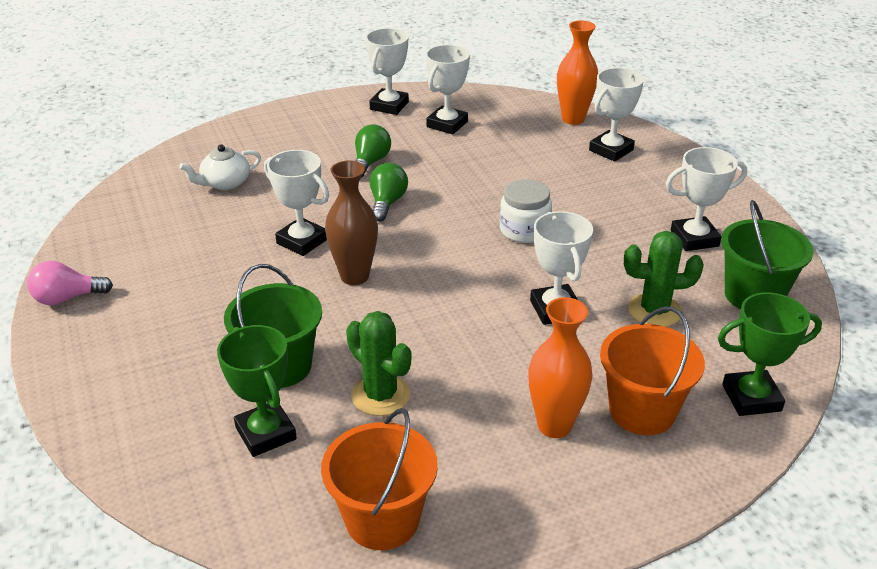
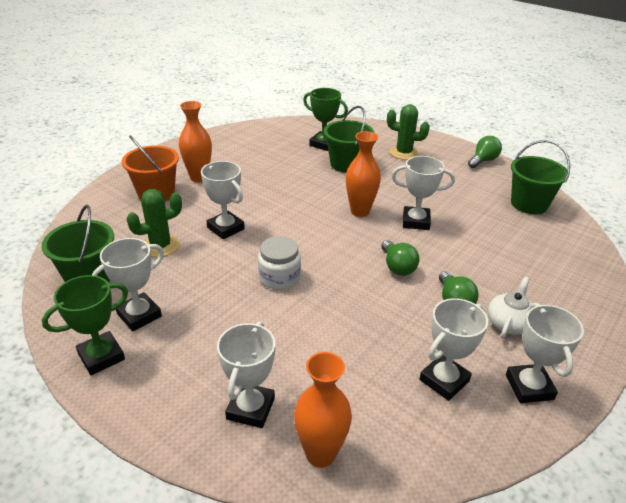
camera: 150 degrees right, 0 degrees up
(67, 298) = (483, 160): pink light bulb -> green light bulb
(134, 218) = (529, 204): none -> green bucket
(225, 183) = (523, 244): white teapot -> white teapot (509, 323)
(354, 276) = (360, 211): brown vase -> orange vase
(380, 395) = (289, 167): green cactus -> green cactus (404, 153)
(382, 519) = (252, 135): orange bucket -> none
(447, 124) = (444, 380): white trophy -> white trophy turned 45 degrees clockwise
(751, 398) = (95, 215): green trophy -> green trophy (101, 357)

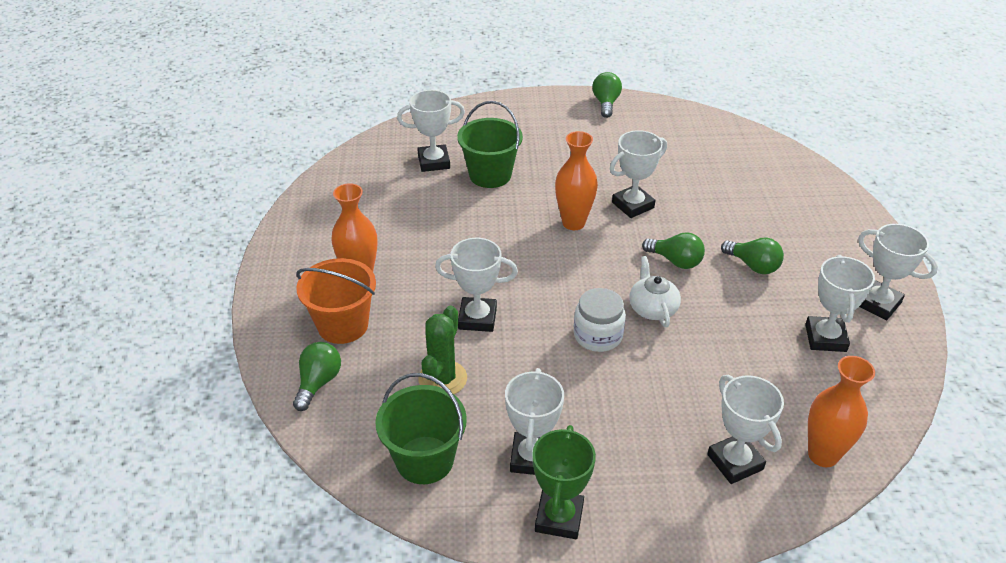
camera: 40 degrees left, 5 degrees up
(104, 212) = (318, 383): none -> green light bulb
(323, 144) = (434, 162): green trophy -> white trophy
(404, 153) = (526, 131): green cactus -> none
(509, 323) = (809, 259): white teapot -> white teapot (652, 308)
(529, 204) = (696, 133): green bucket -> none

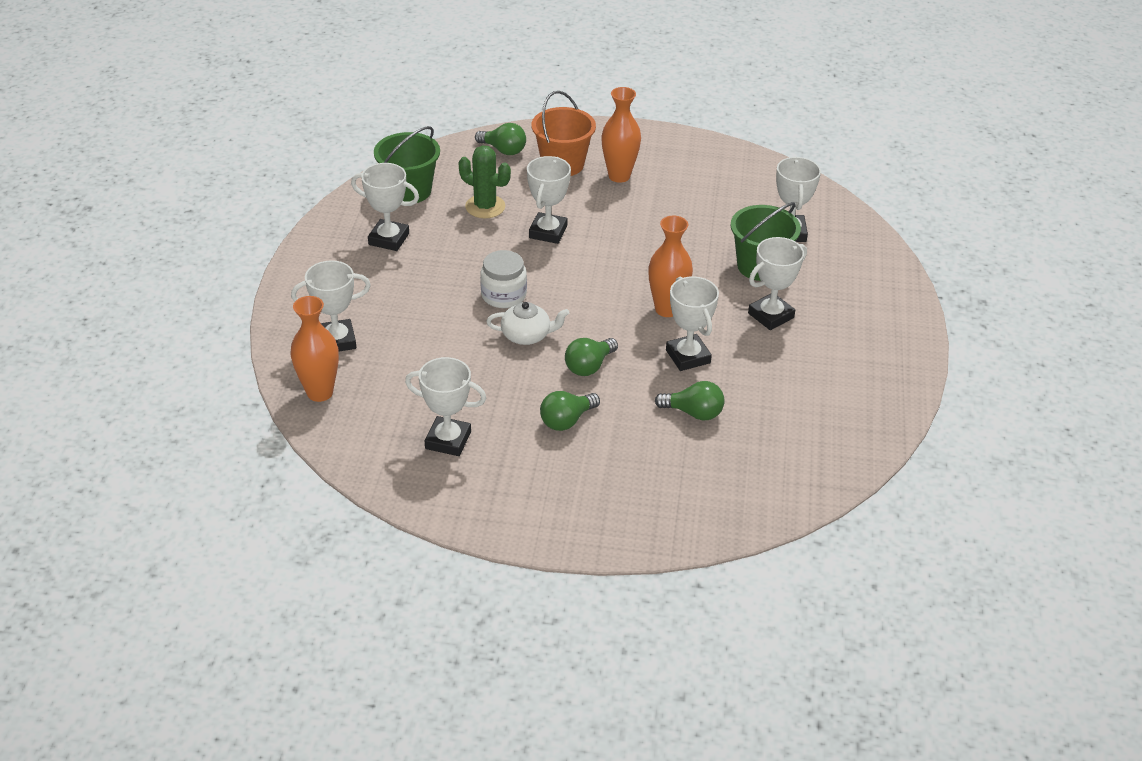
camera: 100 degrees right, 0 degrees up
(559, 517) = (331, 243): green trophy -> none
(606, 103) = (900, 378): green light bulb -> green light bulb (693, 413)
(877, 304) = (481, 497): white trophy -> white trophy (770, 315)

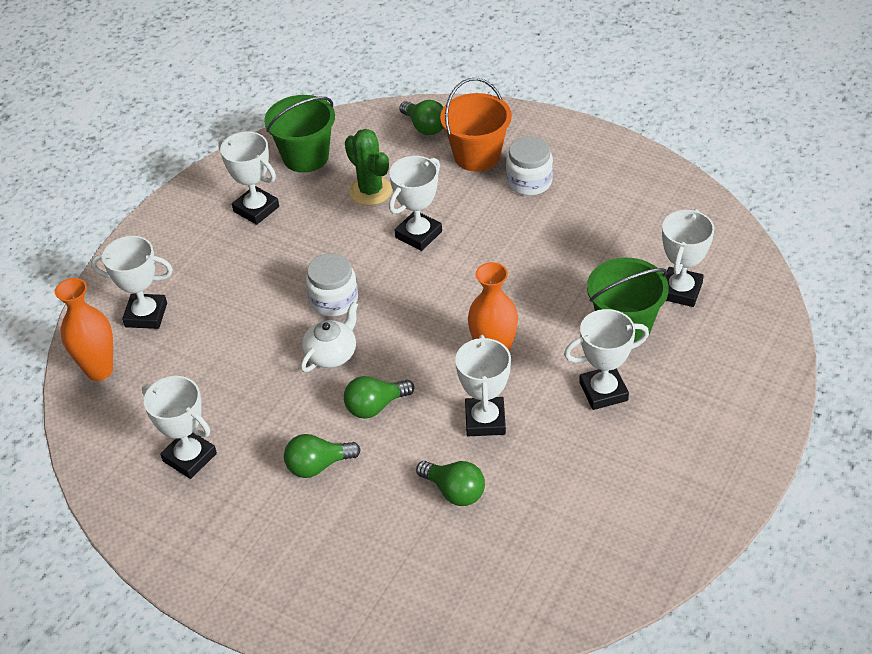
camera: 25 degrees right, 5 degrees up
(527, 335) = (332, 354): white teapot -> white teapot turned 75 degrees counterclockwise
(619, 176) = (529, 182): orange vase -> white jar

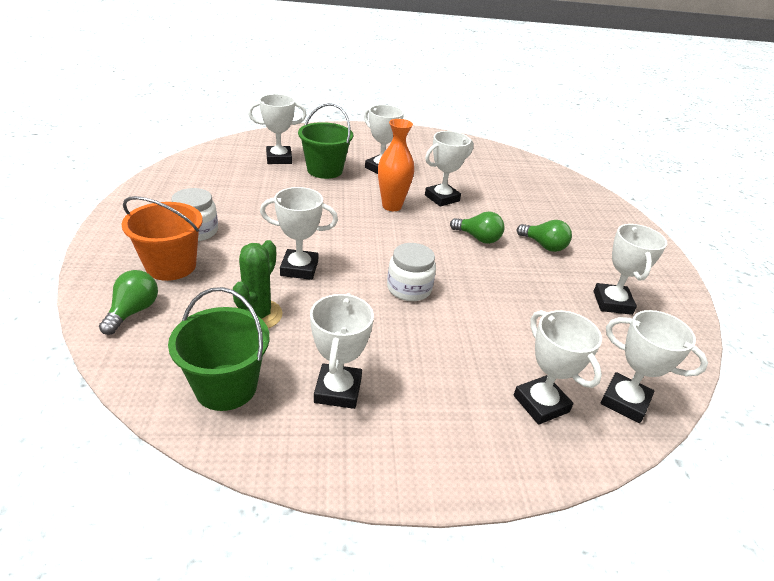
camera: 130 degrees left, 10 degrees down
(99, 370) = (624, 401): orange vase -> white trophy
(332, 354) = (458, 271): white teapot -> none
(454, 491) = (497, 196): green light bulb -> none

